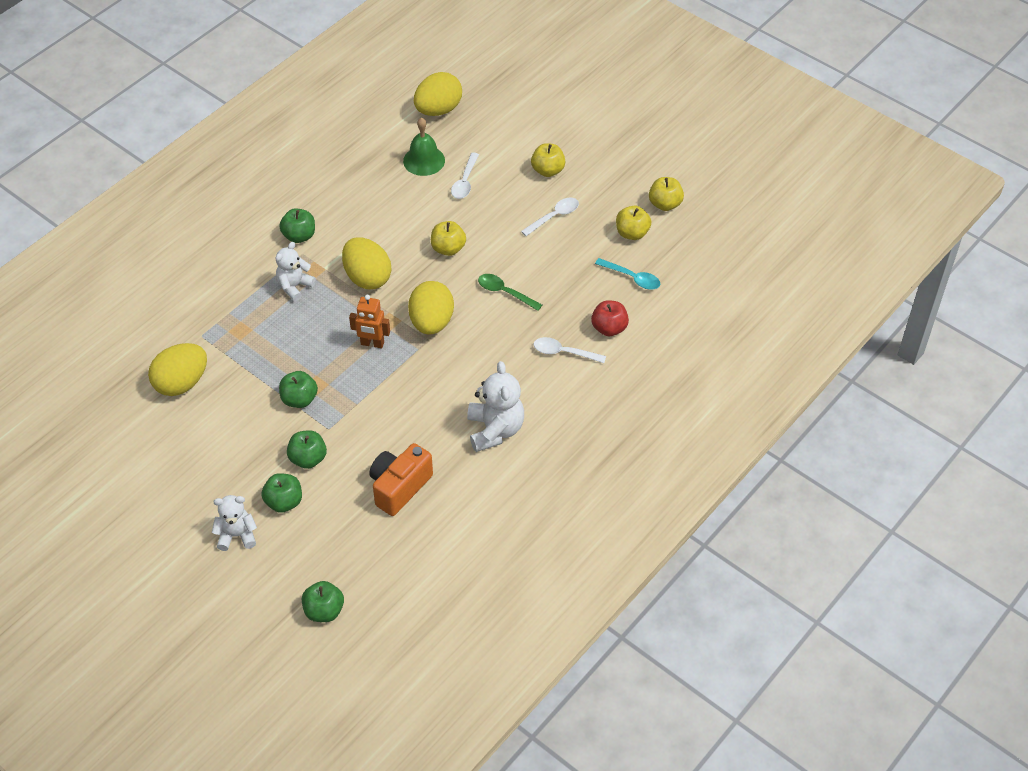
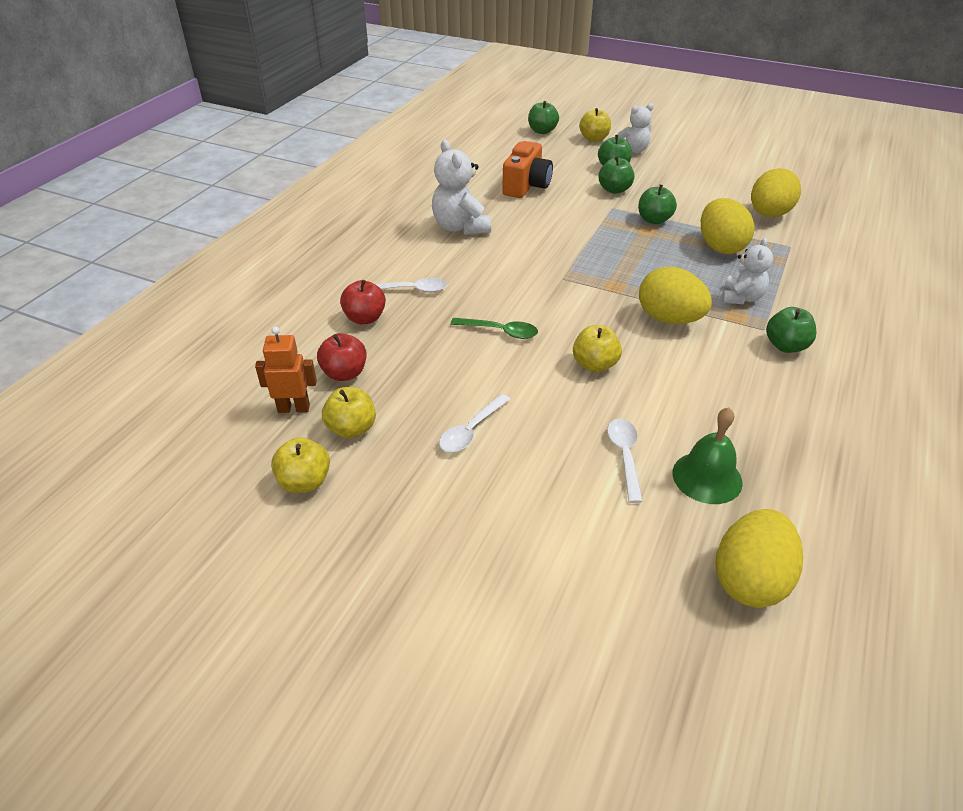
camera: 165 degrees right, 10 degrees down
(372, 344) = (618, 266): orange robot -> orange robot (294, 408)
(431, 322) = (568, 292): yellow egg -> yellow egg (720, 247)
(548, 170) = (506, 501): yellow apple -> yellow apple (594, 139)
(632, 278) = (344, 373): turquoise spoon -> red apple

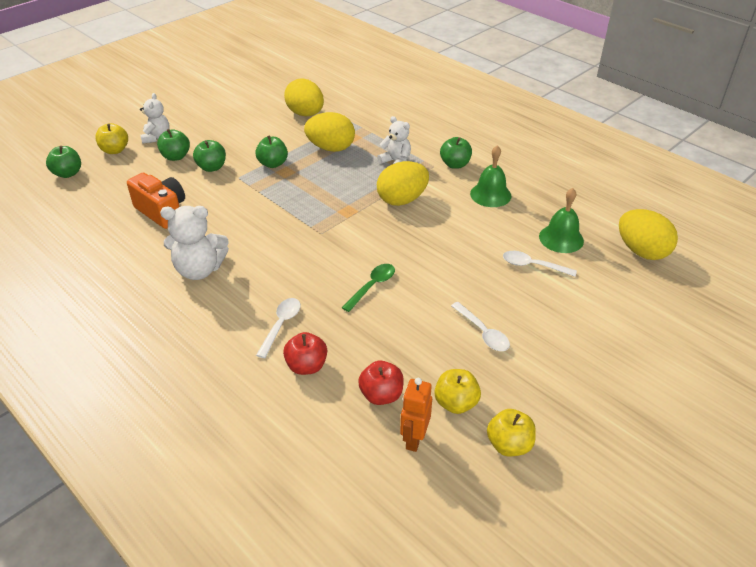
camera: 70 degrees left, 0 degrees up
(594, 365) = (436, 250): yellow apple -> none
(748, 390) = (490, 194): none -> green bell

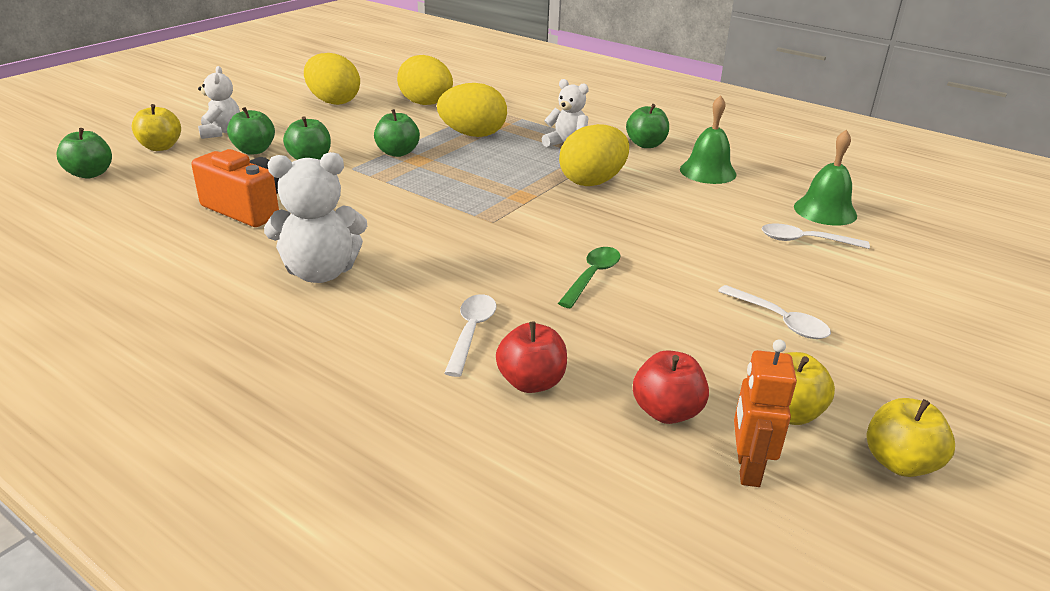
camera: 10 degrees left, 10 degrees down
(641, 251) = (935, 218): yellow egg -> yellow egg (333, 101)

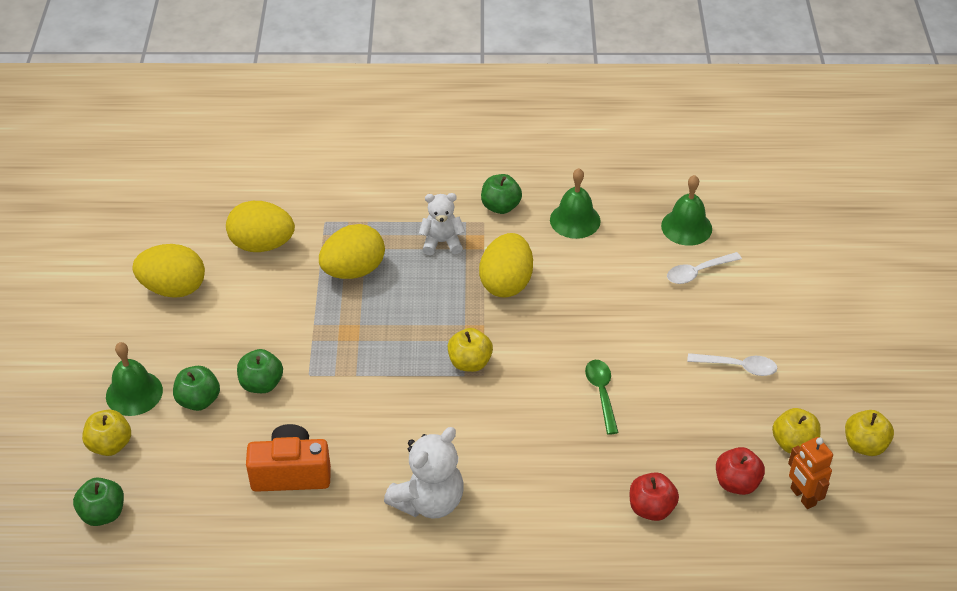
camera: 35 degrees left, 15 degrees up
(221, 132) = (134, 393): white teddy bear -> green bell
(397, 153) = (321, 332): green apple -> none
(471, 332) = (580, 492): white spoon -> none
(491, 210) = (470, 362): none -> yellow apple

